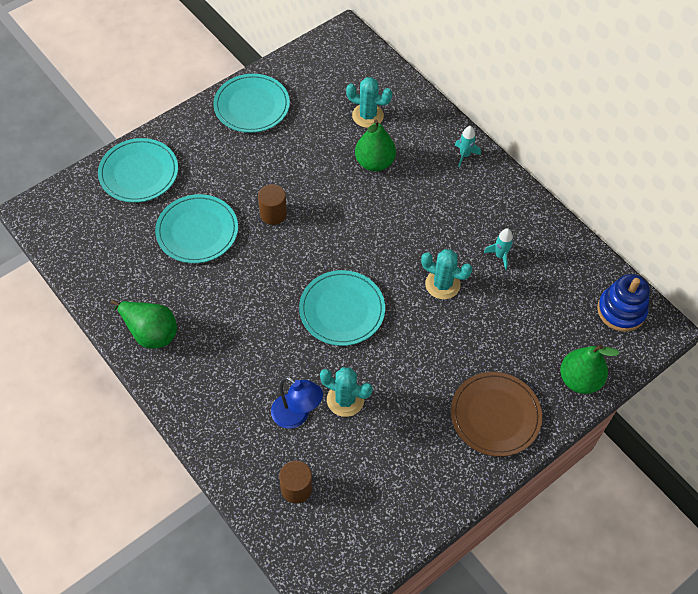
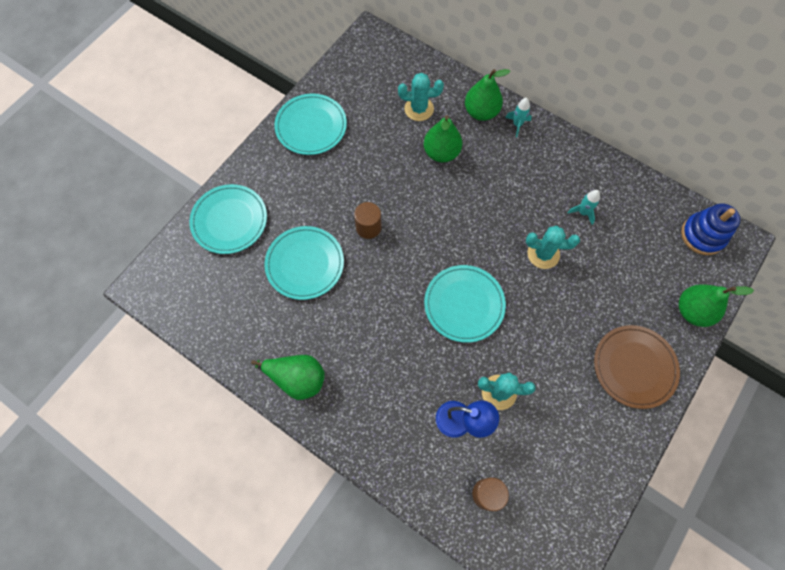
camera: 15 degrees left, 10 degrees up
(431, 134) = (481, 112): none -> green pear

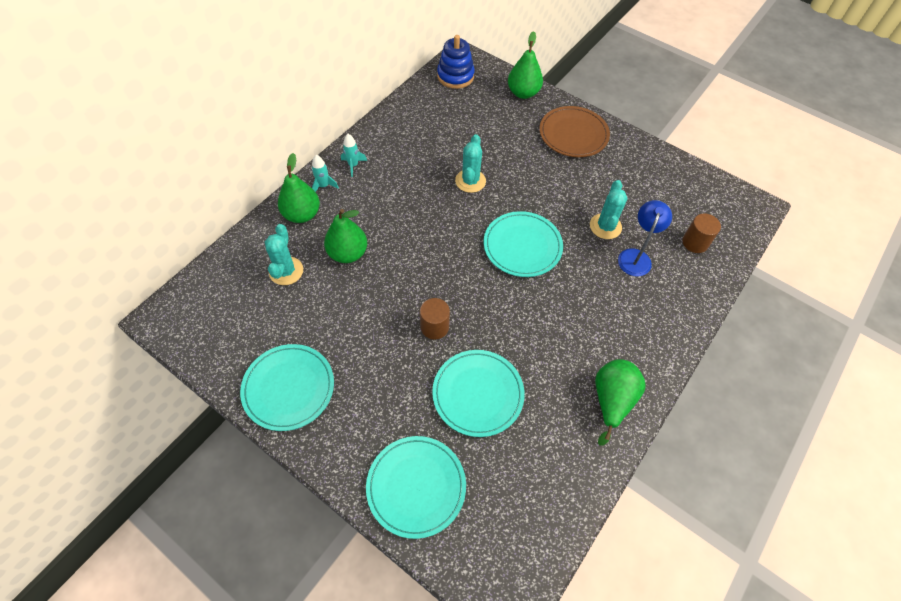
camera: 90 degrees left, 10 degrees down
(582, 212) = (428, 148): turquoise rocket -> turquoise rocket (353, 165)

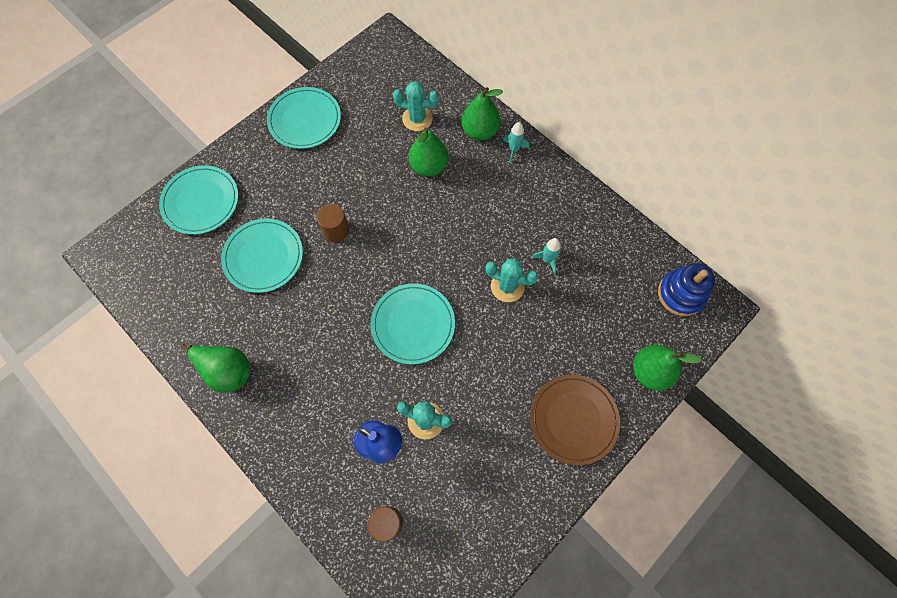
camera: 100 degrees right, 10 degrees up
(353, 165) = (539, 176): turquoise rocket -> turquoise rocket (547, 260)

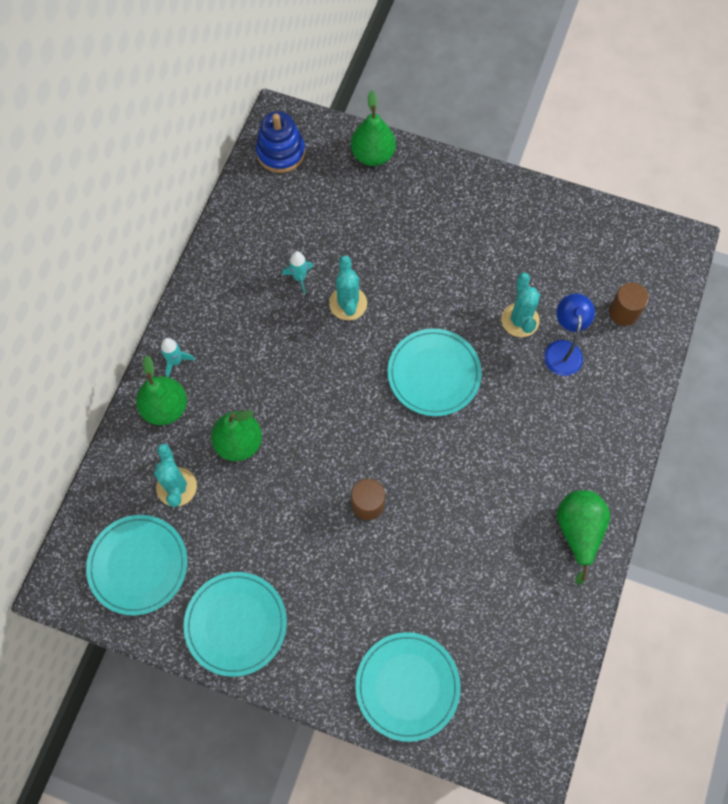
camera: 115 degrees left, 0 degrees up
(263, 257) = (438, 567): turquoise plate -> turquoise plate (138, 565)
(573, 419) = (450, 200): brown plate -> none

